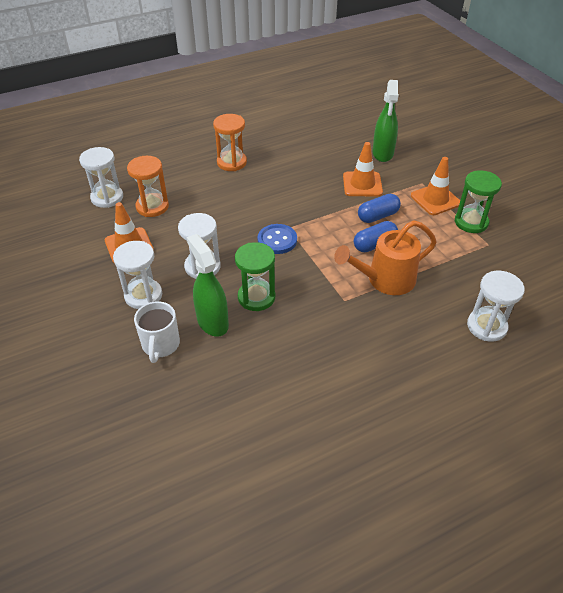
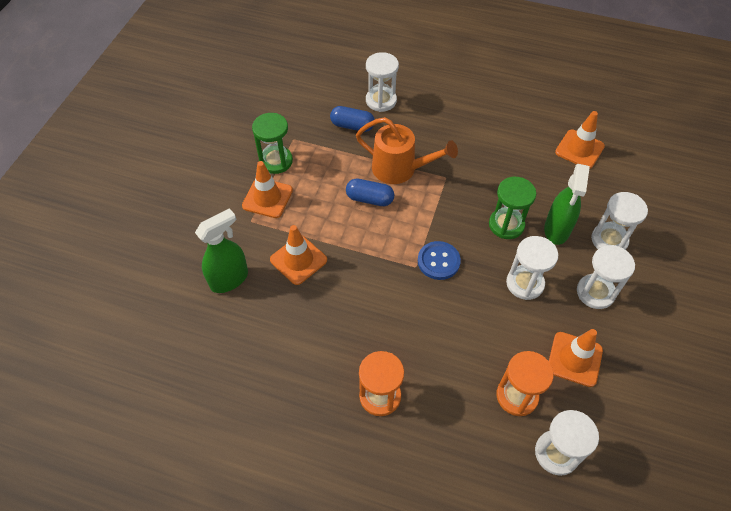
camera: 135 degrees left, 10 degrees up
(160, 345) = (609, 240): white mug -> white hourglass
(260, 422) = (579, 149): none -> orange traffic cone
(378, 216) = (332, 219): blue capsule -> blue capsule (352, 126)

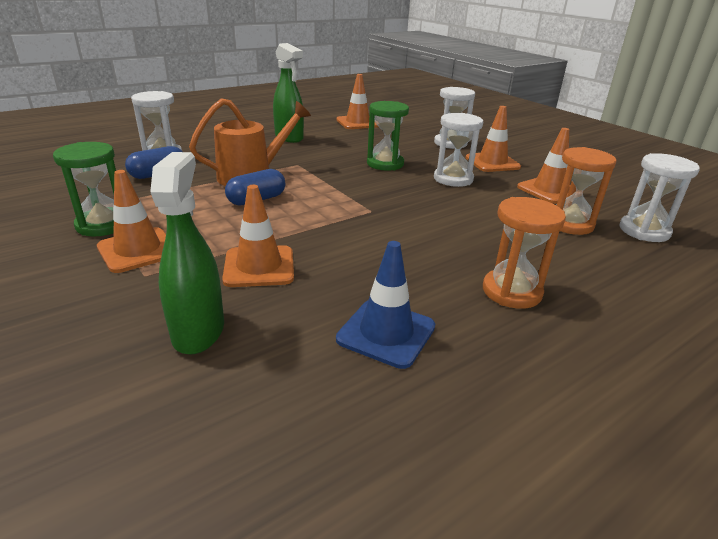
camera: 55 degrees left, 25 degrees down
(288, 355) = (386, 333): none -> blue traffic cone
(438, 261) = (381, 199): blue button -> none
(556, 230) = (417, 152): green spray bottle -> green spray bottle (289, 137)
(595, 292) = (492, 162): white hourglass -> orange traffic cone

